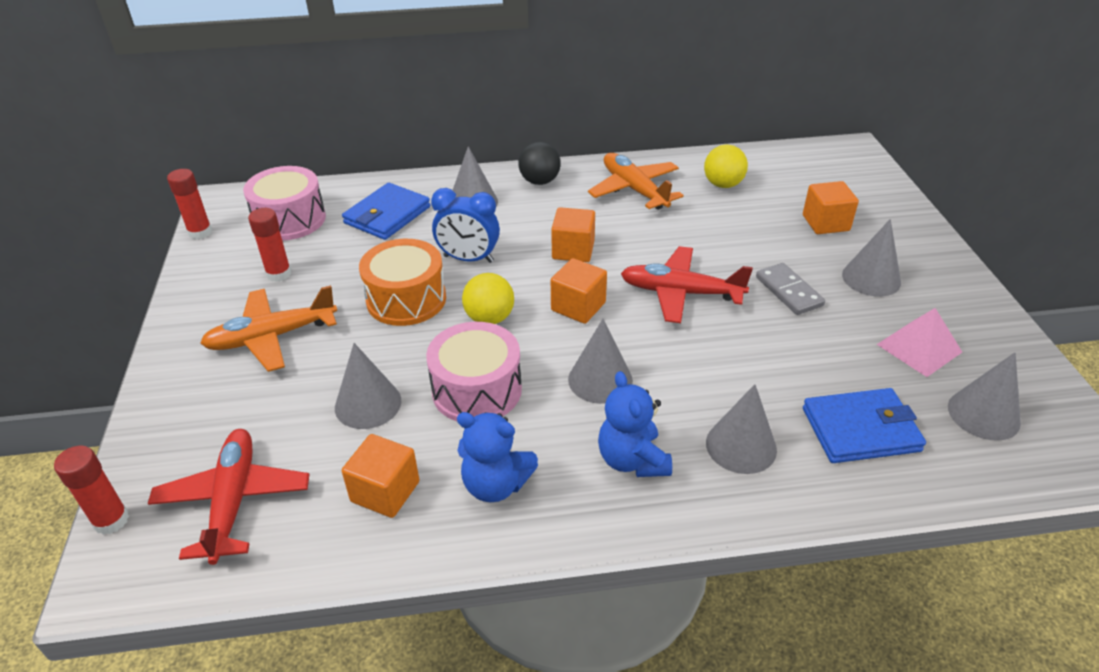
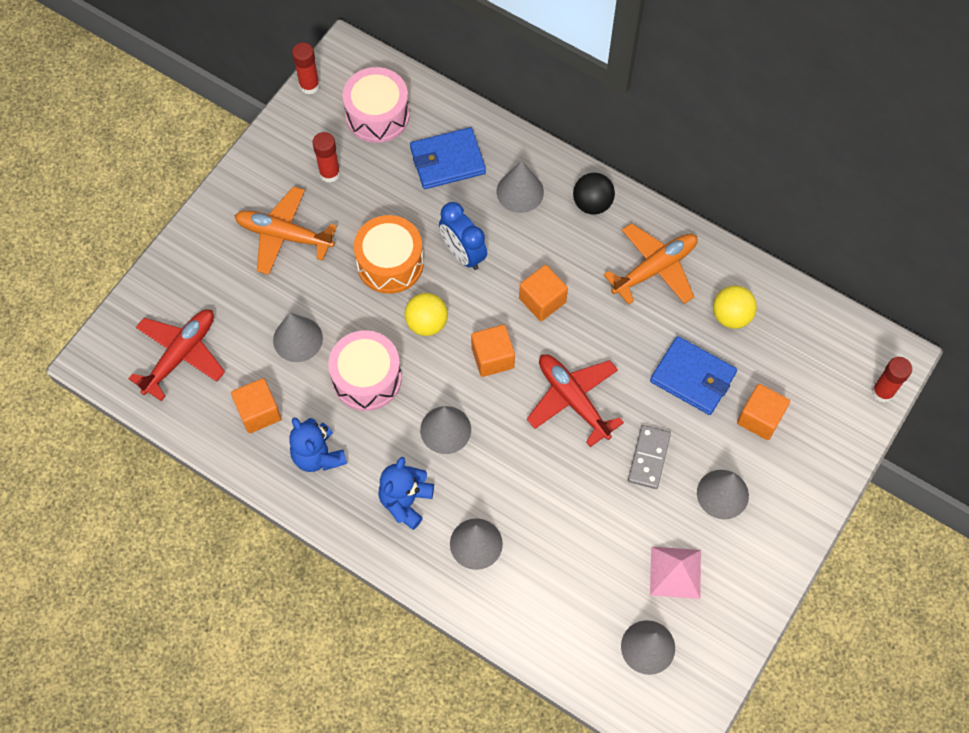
camera: 40 degrees right, 25 degrees up
(111, 520) = (116, 320): red glue stick -> red glue stick (882, 392)
(634, 189) = (654, 268): orange plane -> orange plane turned 45 degrees clockwise
(860, 430) = (558, 592): blue wallet -> blue wallet (692, 377)

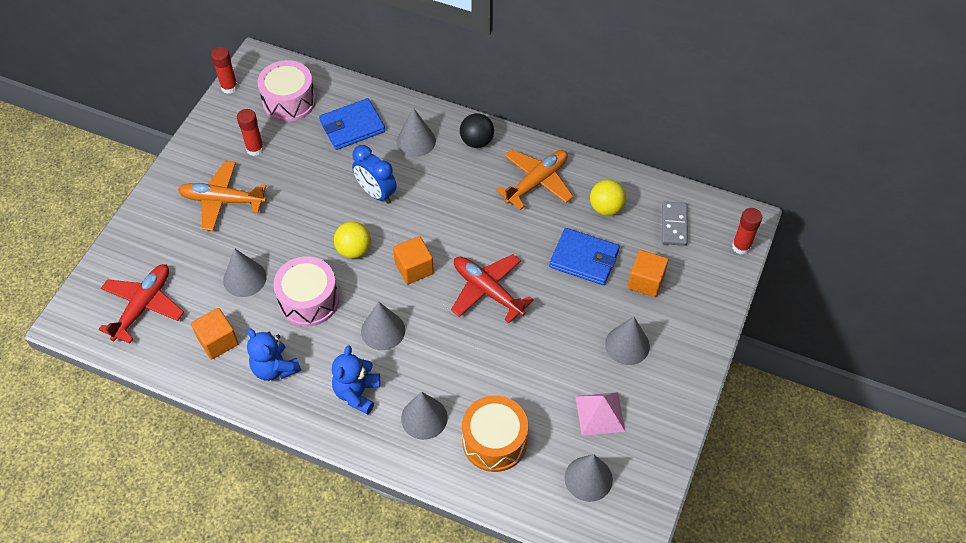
camera: 10 degrees left, 10 degrees down
(390, 263) = (316, 209): orange drum -> orange drum (494, 441)
(542, 300) = (448, 219): orange cube -> none
(648, 458) = (559, 326): grey domino -> grey domino (674, 225)

